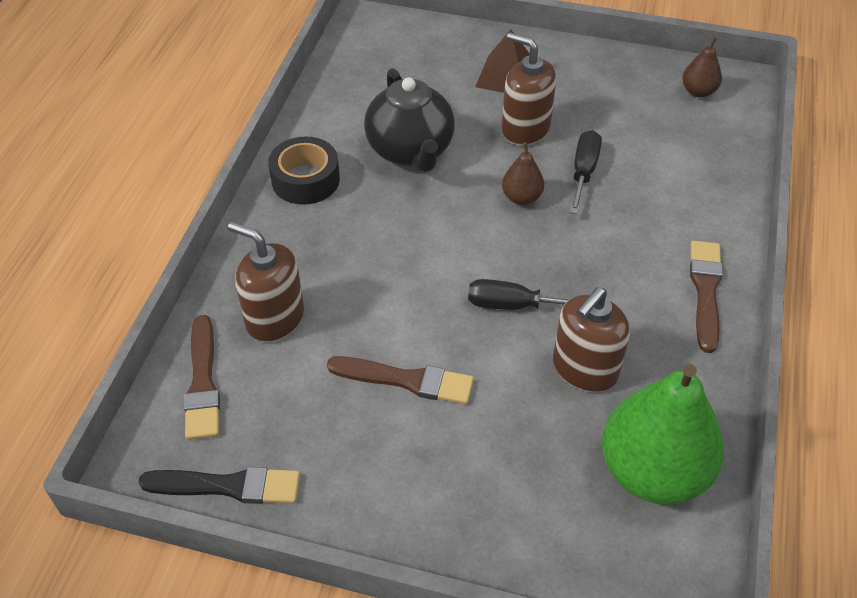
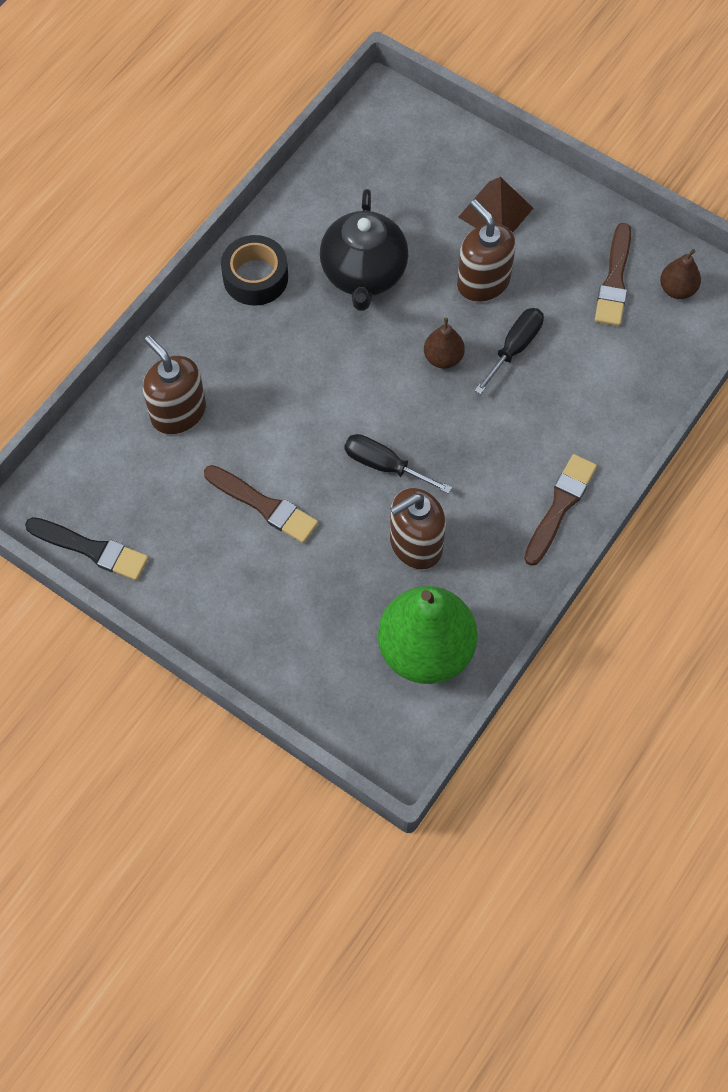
camera: 20 degrees right, 15 degrees up
(203, 383) = (100, 454): brown brush -> brown brush (614, 280)

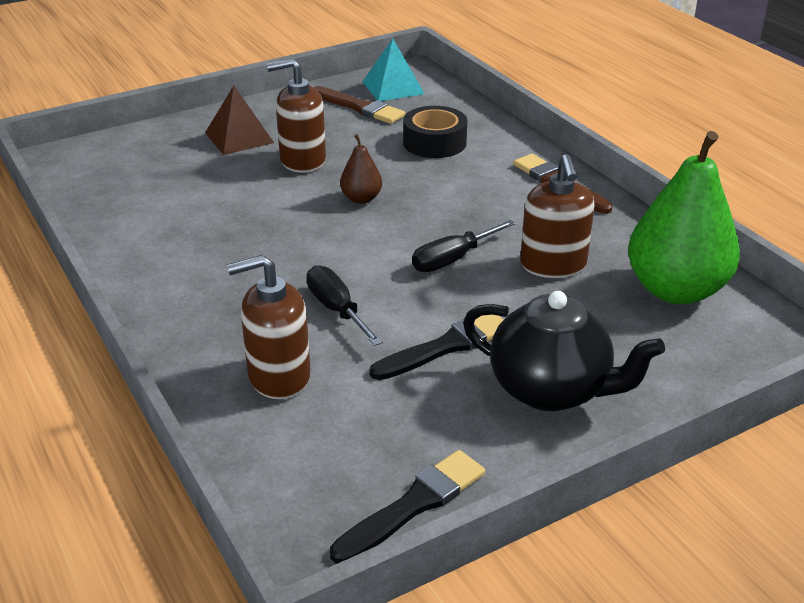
camera: 65 degrees left, 30 degrees down
(255, 277) = (163, 277): black tape -> black tape (434, 142)
(264, 505) = (446, 346): brown brush -> black brush
(364, 274) = (230, 215): black teapot -> black teapot (551, 390)
(514, 348) = (383, 163): black screwdriver -> black screwdriver (337, 309)
(677, 289) = (393, 87): brown pear -> turquoise pyramid

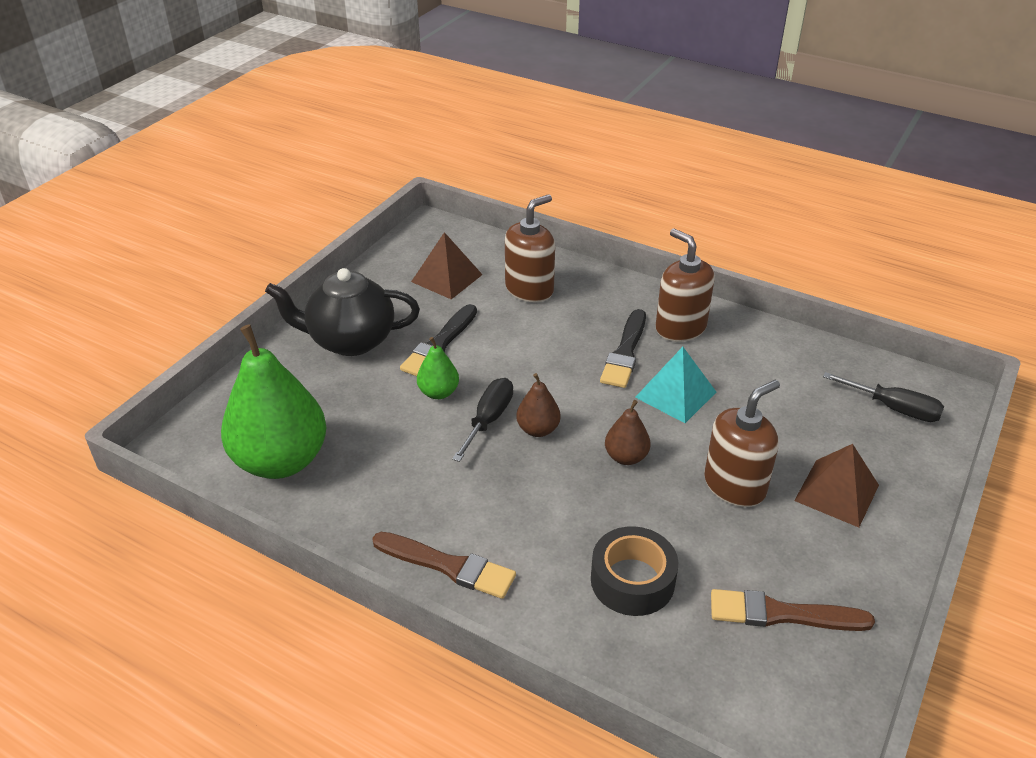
camera: 150 degrees right, 5 degrees up
(337, 309) = (538, 343): black screwdriver -> black screwdriver (893, 408)
(367, 436) = (446, 278): none -> brown pyramid
(393, 87) = (792, 688): turquoise pyramid -> turquoise pyramid (676, 394)
(413, 505) = (396, 257): black brush -> black brush (625, 352)
(414, 238) = (538, 429): none -> brown pear
(483, 298) = (438, 392): none -> green pear
(553, 265) = (399, 447): brown soap dispenser -> brown soap dispenser (680, 328)

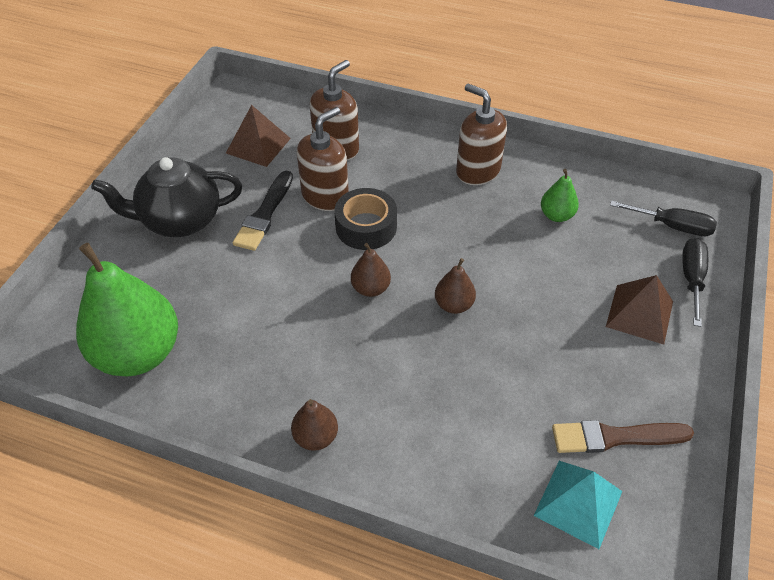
camera: 10 degrees left, 10 degrees up
(438, 392) = (273, 263): green pear -> green pear (556, 215)
(448, 566) = (316, 437): brown brush -> brown pear
(488, 420) = (324, 284): black screwdriver -> black screwdriver (691, 279)
(625, 352) = (434, 201): black brush -> none
(632, 580) = (482, 425): black tape -> black tape (366, 227)
(676, 394) = (486, 237): turquoise pyramid -> turquoise pyramid (578, 503)
(735, 485) = (553, 319): brown soap dispenser -> brown soap dispenser (325, 196)

